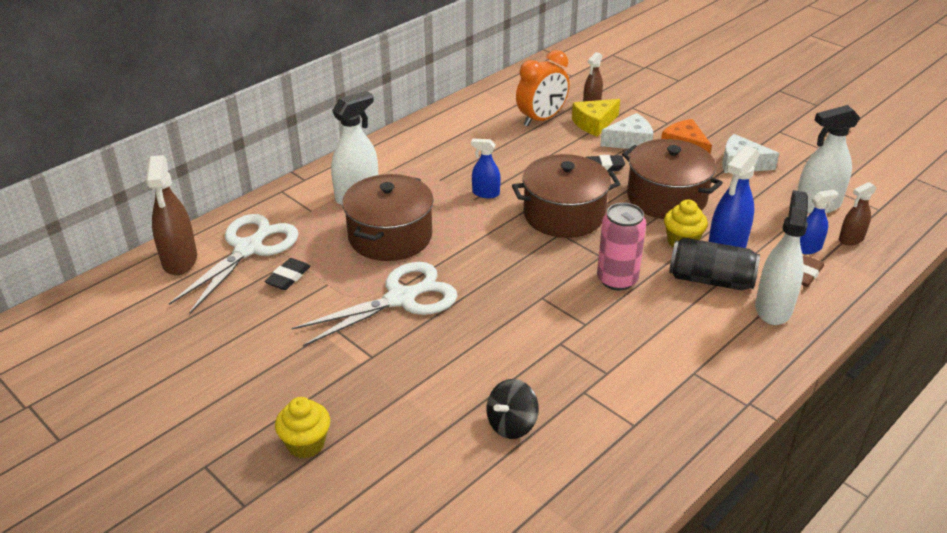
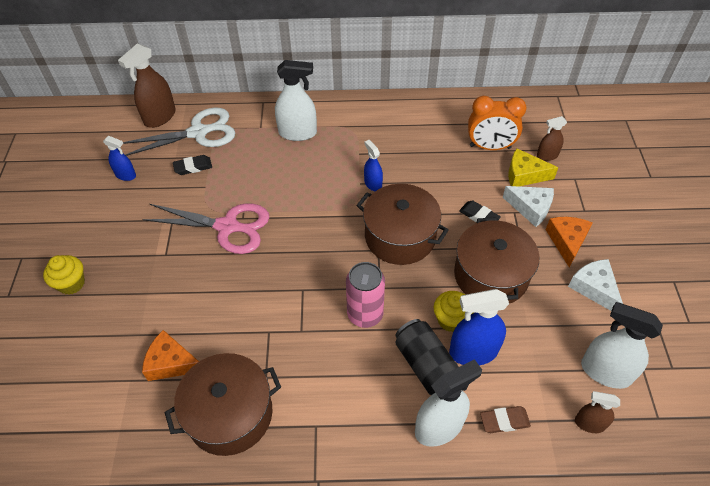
camera: 45 degrees right, 15 degrees up
(390, 236) = (277, 177): brown pot -> brown pot (230, 414)
(401, 299) = (227, 227): white scissors -> pink scissors
(511, 424) = (171, 363): black spinning top -> orange cheese
(808, 248) = (540, 402): blue spray bottle -> blue spray bottle (125, 175)

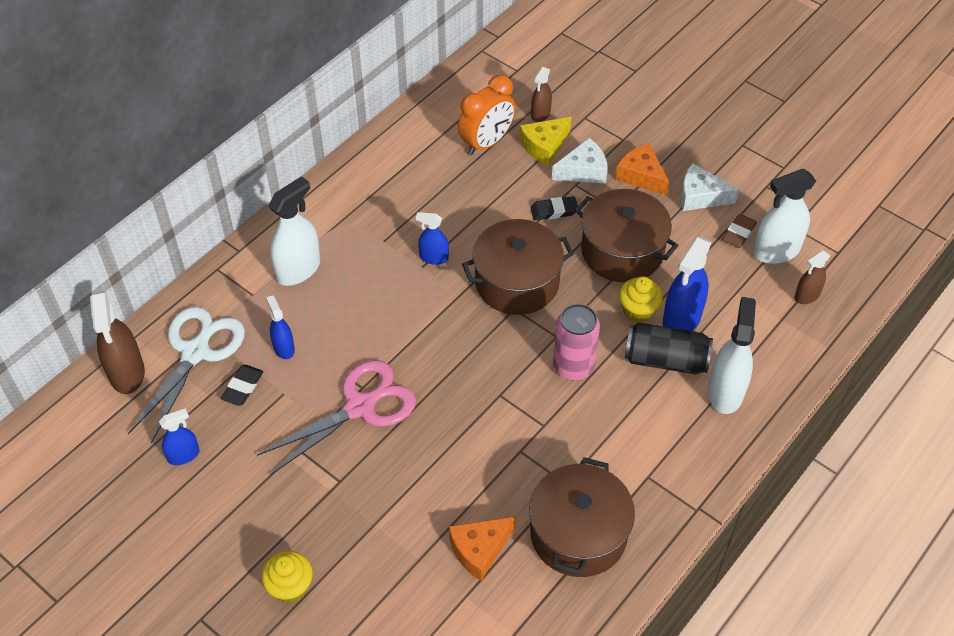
camera: 50 degrees left, 0 degrees up
(237, 165) = (283, 348): none -> blue spray bottle
(504, 421) = (758, 346): brown eraser -> brown eraser (738, 233)

